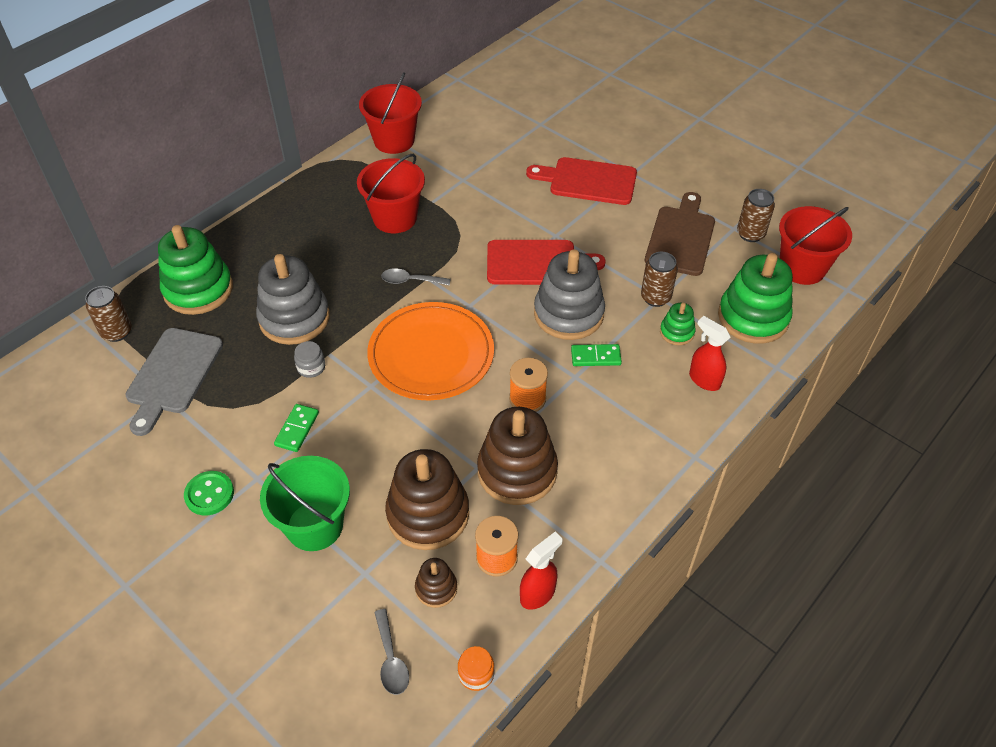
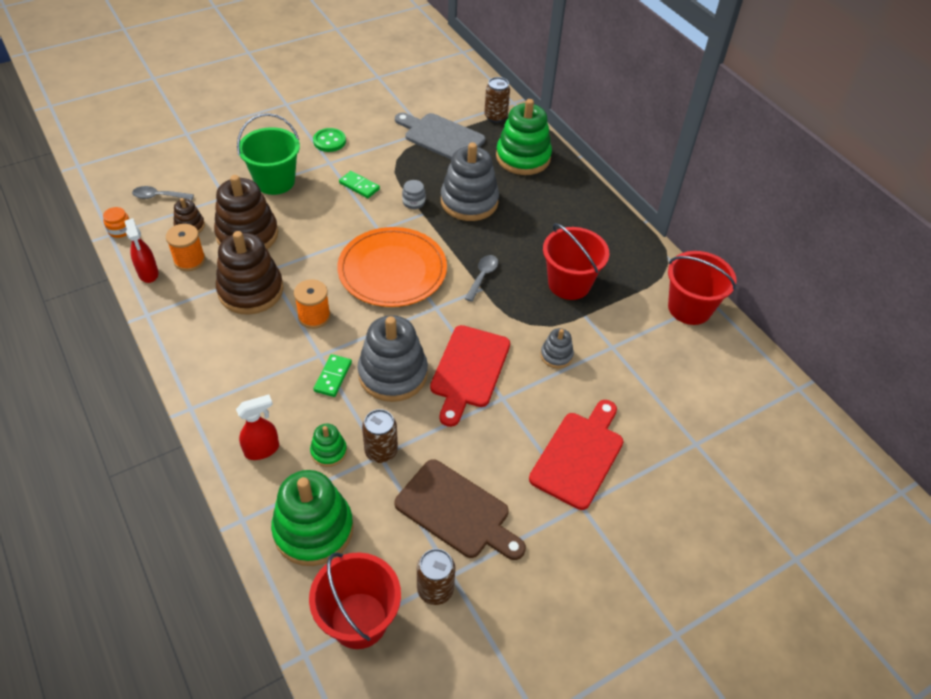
camera: 105 degrees right, 0 degrees up
(490, 211) = (556, 355): none -> grey stacking toy

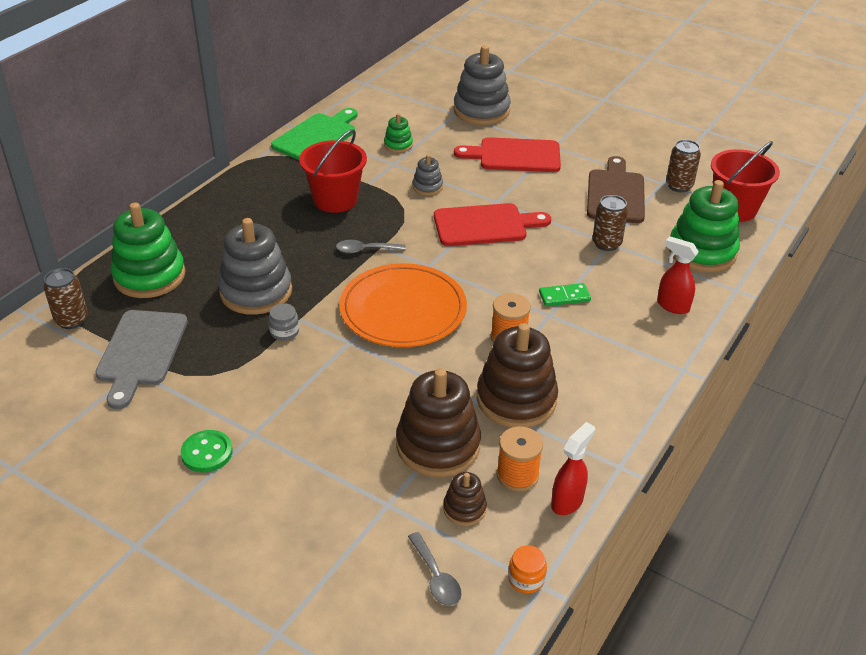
camera: 115 degrees left, 10 degrees down
(275, 181) = (325, 468): green bucket -> none
(329, 451) = (635, 270): green stacking toy -> green stacking toy (398, 145)
(359, 186) = (284, 386): green domino -> none
(393, 374) = (528, 264): grey stacking toy -> grey stacking toy (481, 111)
(689, 308) = (317, 137): red bucket -> green cutting board

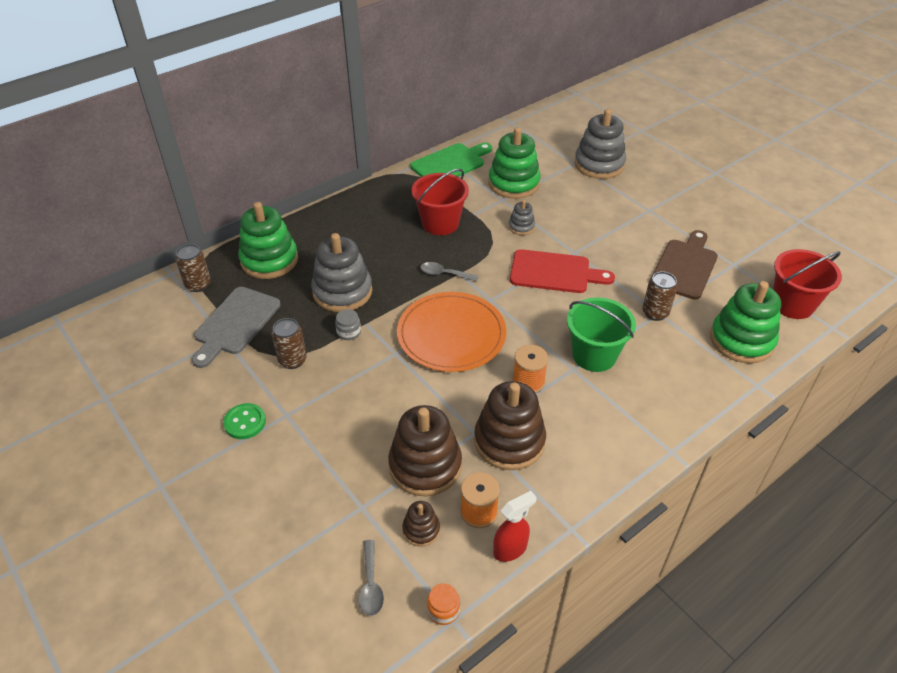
camera: 20 degrees right, 5 degrees up
(398, 145) = (513, 183): green stacking toy -> green stacking toy, size x2.06
(515, 155) = (610, 212): red cutting board -> none
(564, 297) = (594, 355): green domino -> green bucket
(672, 306) = (689, 387): red spray bottle -> none
(679, 186) = (748, 271): brown can -> brown can (292, 360)

